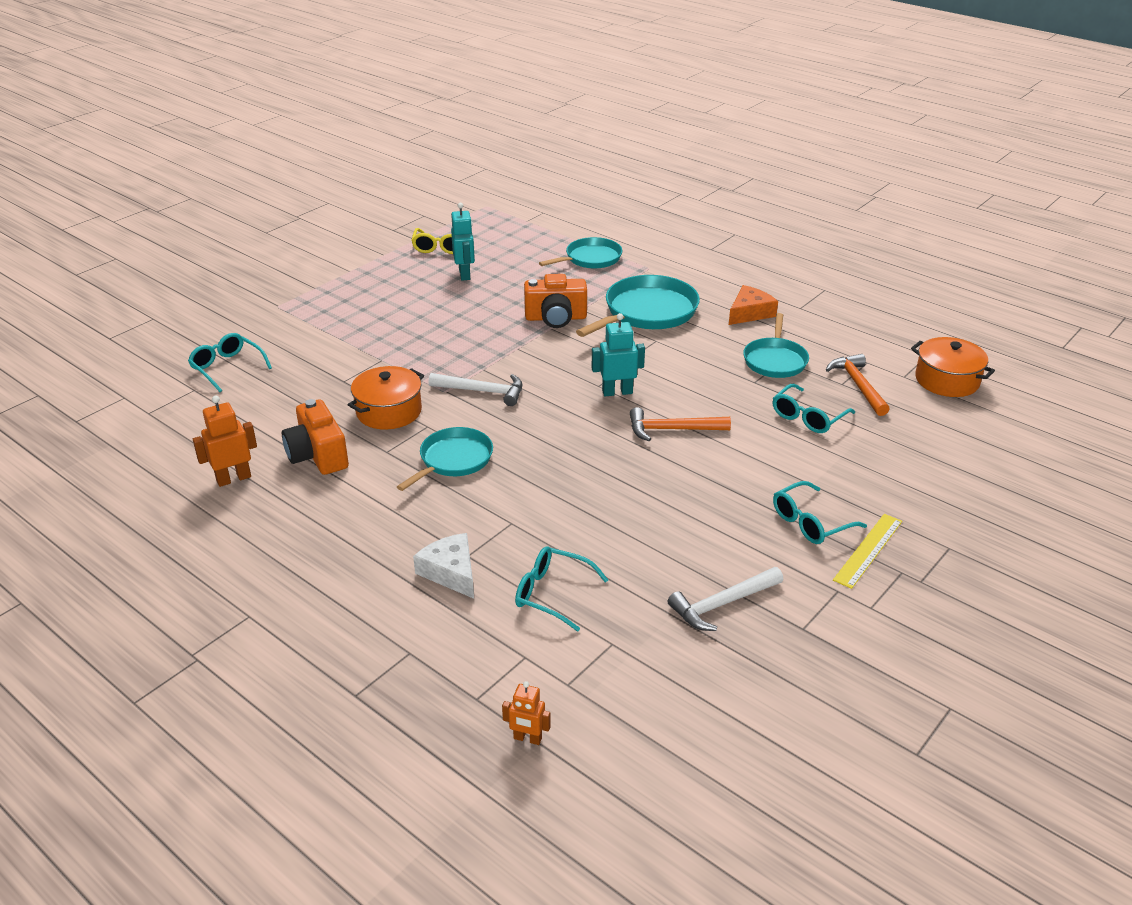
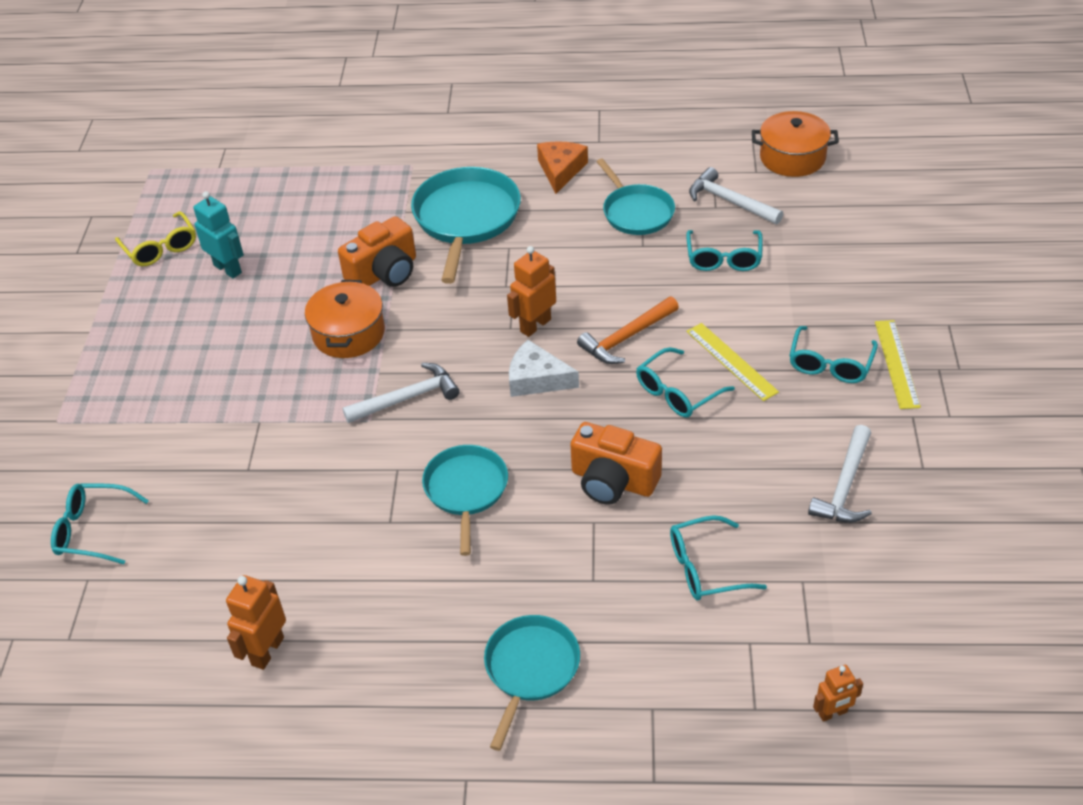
camera: 35 degrees left, 10 degrees up
(318, 455) = (324, 569): orange camera -> orange camera (613, 481)
(389, 411) = (339, 476): orange pot -> orange pot (349, 333)
(450, 572) = (597, 606): white cheese -> white cheese (536, 379)
(590, 258) = (341, 182): turquoise pan -> turquoise pan (530, 669)
(617, 392) = (535, 325): turquoise robot -> orange robot
(668, 479) = (678, 392): none -> turquoise glasses
(733, 481) = (731, 361): none -> yellow ruler
(858, 385) = (729, 201): orange hammer -> white hammer

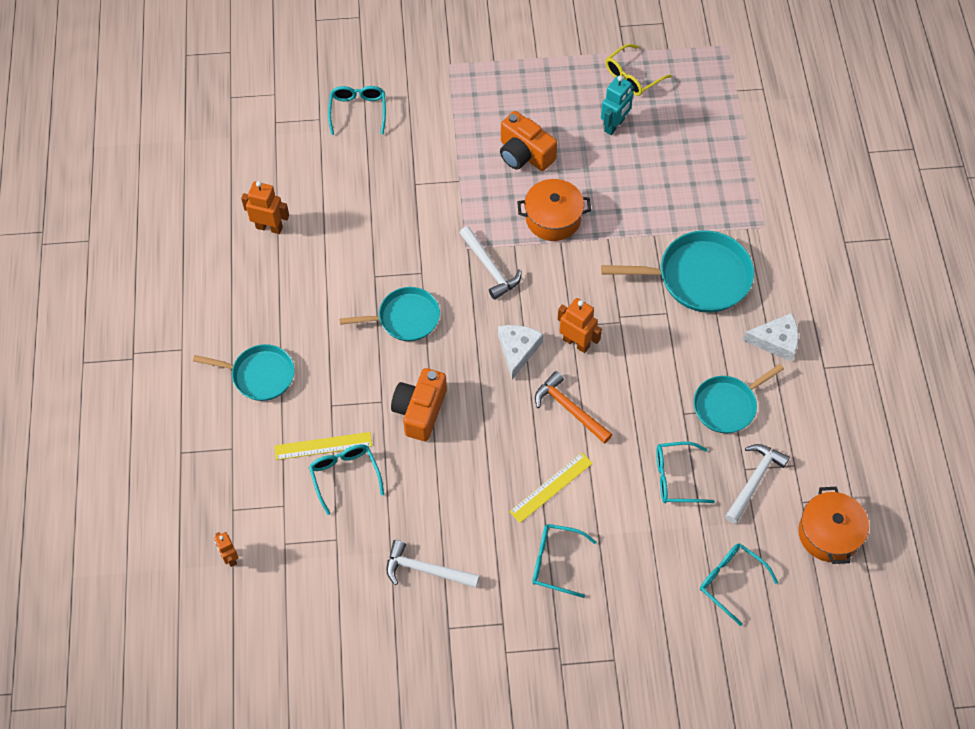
camera: 80 degrees right, 15 degrees up
(384, 273) = (624, 230): orange camera -> orange camera (524, 154)
(560, 170) = (776, 341): orange cheese -> white cheese
(678, 392) = (513, 449): turquoise glasses -> turquoise glasses (731, 582)
(897, 363) = (561, 614): yellow ruler -> yellow ruler (323, 446)

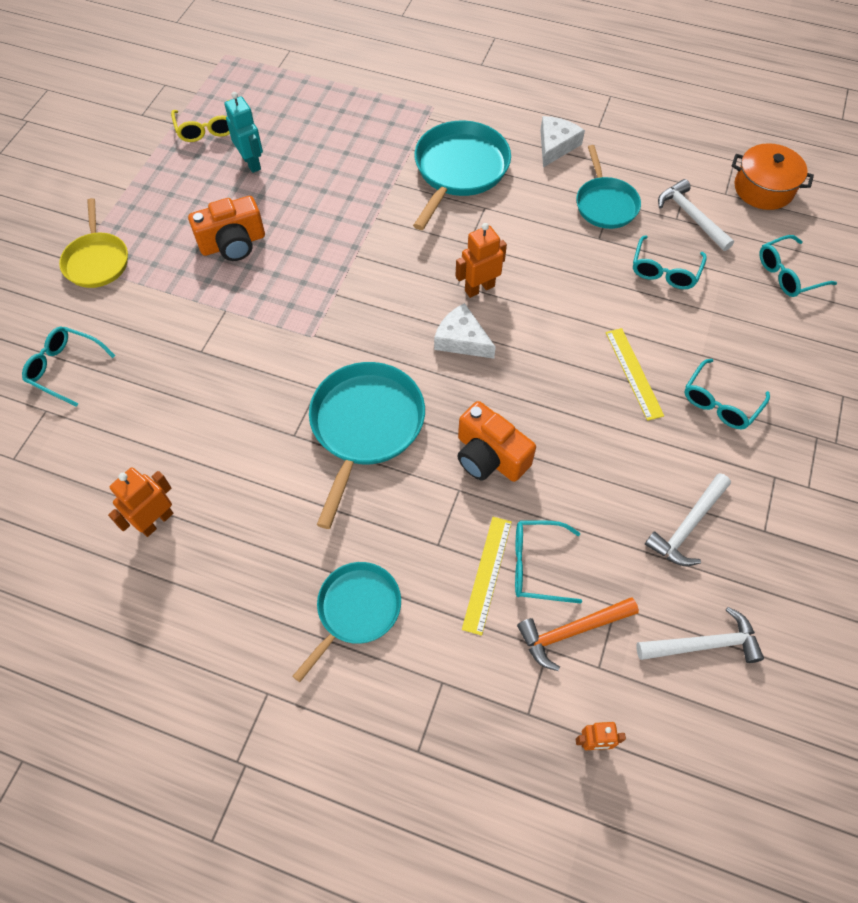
camera: 65 degrees left, 0 degrees up
(405, 318) = (365, 426): turquoise pan -> turquoise pan, size x1.54
(458, 78) = (97, 261): none -> yellow pan
(490, 268) = (350, 325): white hammer -> white hammer (704, 644)
(553, 218) = (325, 250): orange pot -> none
(569, 409) = (551, 323): orange hammer -> orange hammer (571, 631)

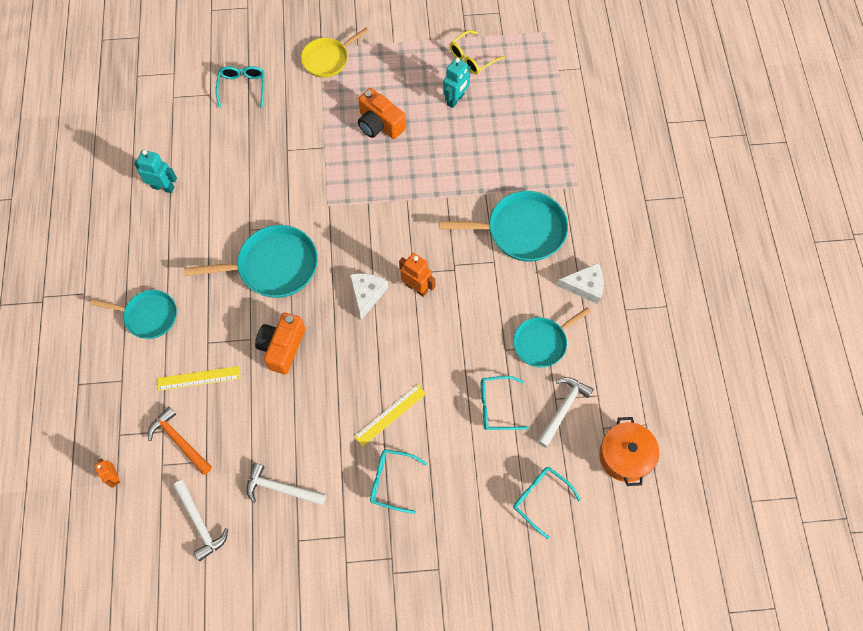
camera: 65 degrees right, 5 degrees up
(156, 521) = (163, 187): orange robot -> turquoise robot
(537, 565) = (216, 405): turquoise glasses -> none

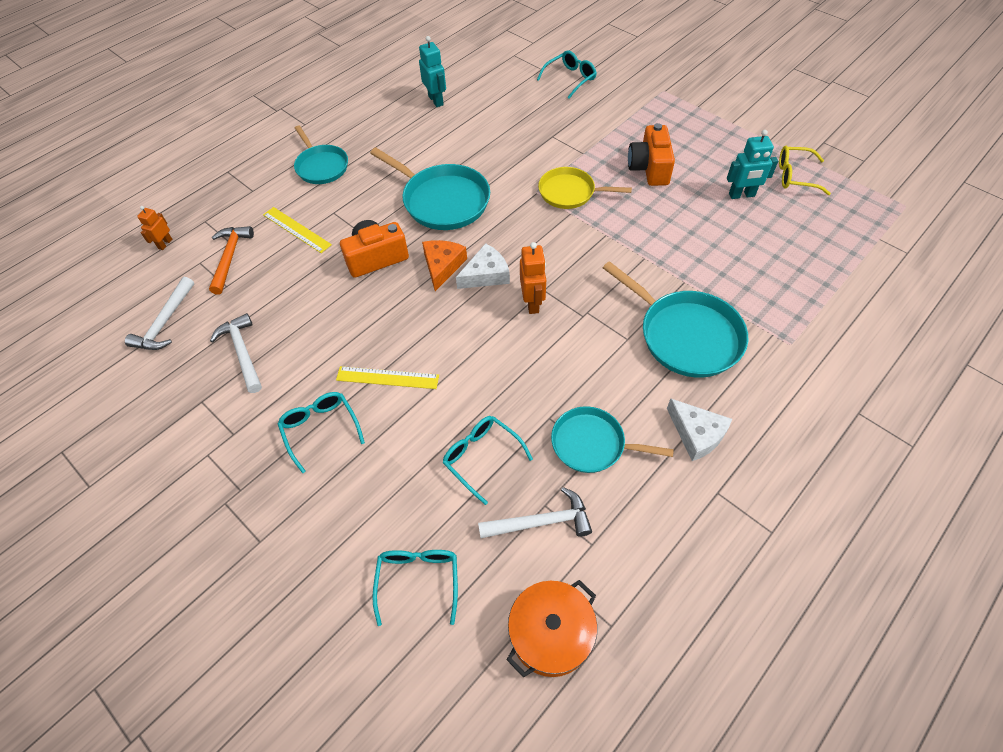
camera: 50 degrees right, 10 degrees down
(327, 59) = (660, 101): yellow pan -> yellow pan (570, 192)
(332, 313) = (442, 266): none -> orange cheese

